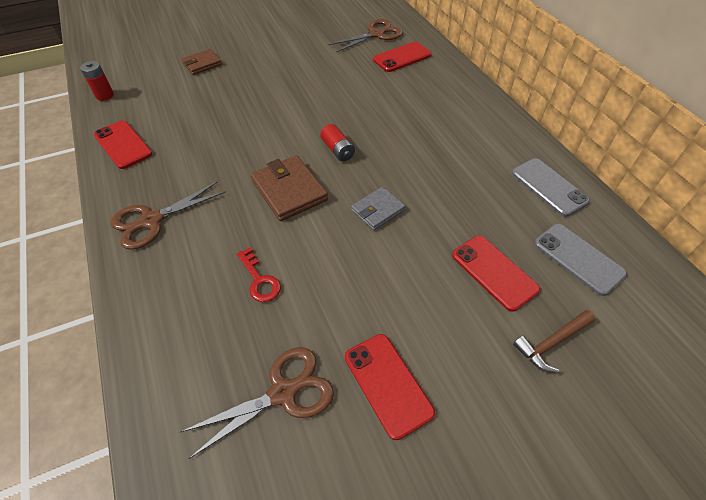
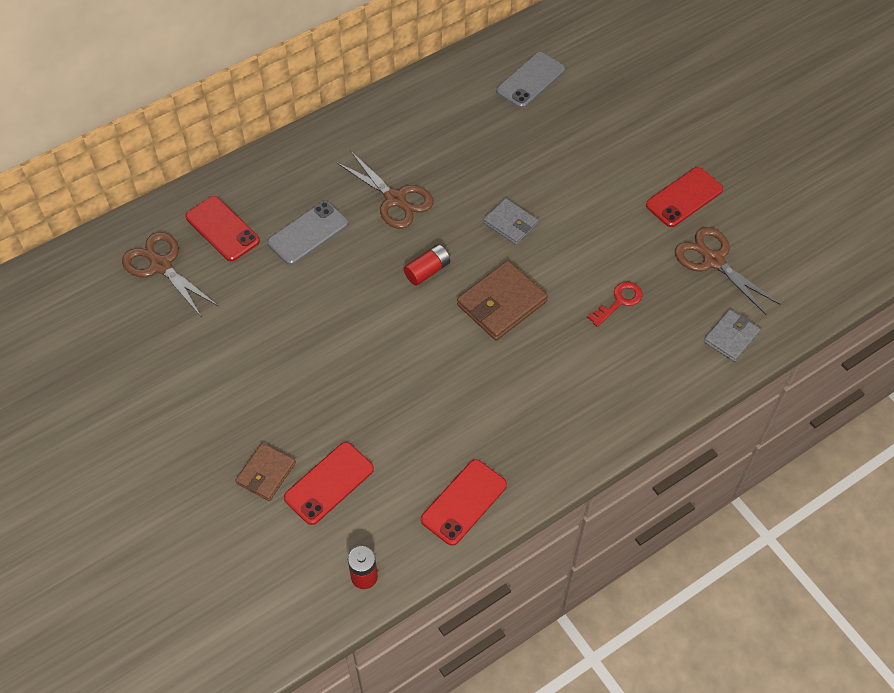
camera: 100 degrees left, 5 degrees up
(152, 220) = (575, 418): brown scissors -> brown scissors (395, 199)
(171, 381) = (731, 337): none -> grey wallet
(202, 64) = (266, 473): brown wallet -> brown wallet turned 75 degrees clockwise
(494, 272) = (561, 135): red phone -> red phone (329, 483)
(549, 187) = (446, 94): grey phone -> grey phone (308, 233)
(551, 343) = (617, 102): brown hammer -> none

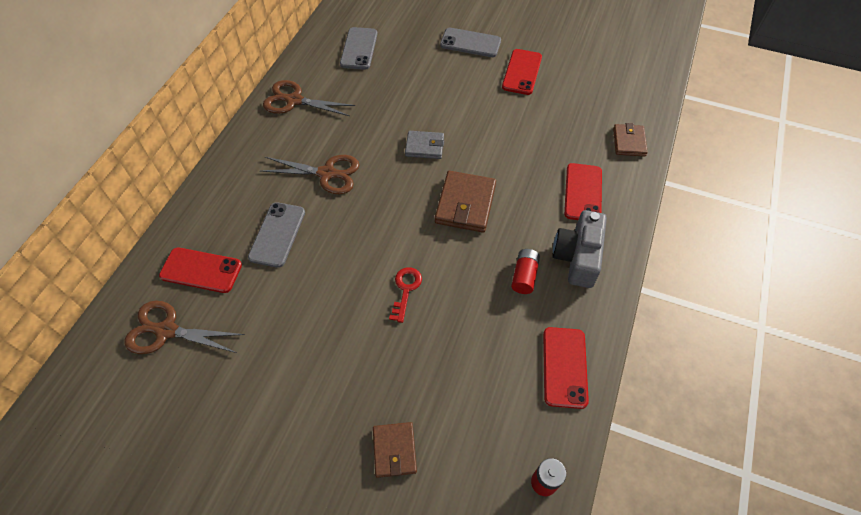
camera: 35 degrees left, 0 degrees up
(329, 483) = (452, 423): red phone -> red phone (583, 192)
(427, 271) = (393, 211): red battery -> red battery (524, 276)
(566, 417) = (577, 257): none -> grey camera
(619, 301) = (541, 158): red key -> red key (405, 289)
(656, 134) = (470, 43): none -> grey phone
(713, 261) = (574, 101): brown scissors -> brown scissors (294, 100)
(731, 337) = (629, 142): grey wallet -> brown wallet

